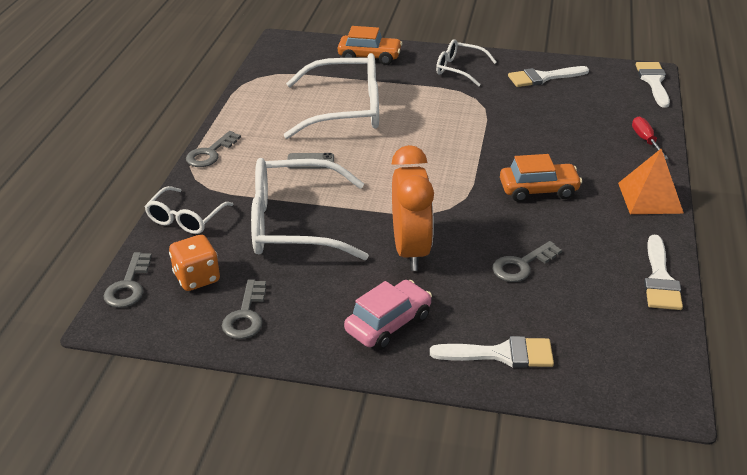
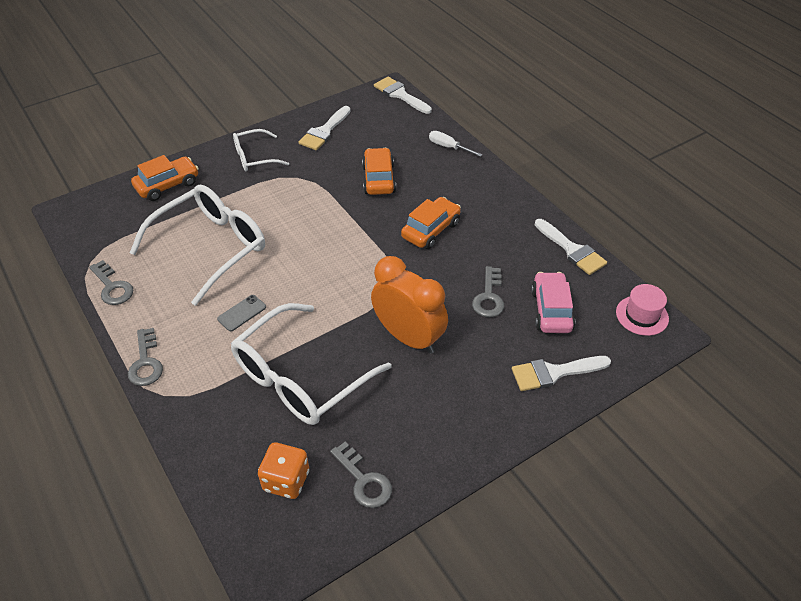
camera: 45 degrees left, 10 degrees up
(128, 285) = (239, 533): grey key -> grey key (112, 287)
(186, 219) = (206, 437): white glasses -> none
(388, 324) = (465, 406): pink car -> pink car (551, 310)
(501, 354) = (554, 373): white brush -> white brush turned 150 degrees counterclockwise
(543, 132) = (379, 179): none -> orange car
(645, 140) = (448, 147): red screwdriver -> white screwdriver
(650, 198) = (500, 192): orange pyramid -> none
(660, 371) = (642, 315): none -> pink hat

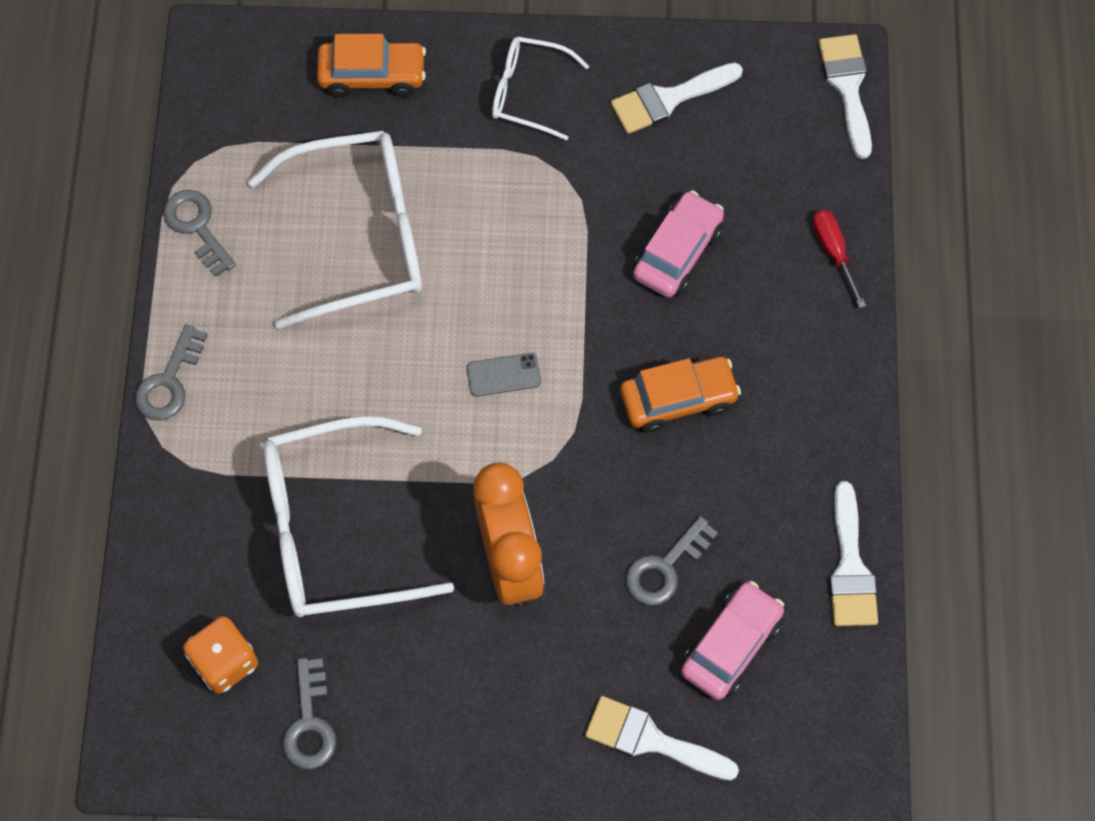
camera: 35 degrees right, 20 degrees up
(112, 287) = (197, 227): grey key -> grey key turned 150 degrees clockwise
(242, 313) = (329, 379): grey phone -> grey phone (503, 375)
(379, 179) = (677, 252): orange car -> pink car
(448, 147) = (833, 252): white screwdriver -> red screwdriver
(642, 315) = (847, 738): pink hat -> none

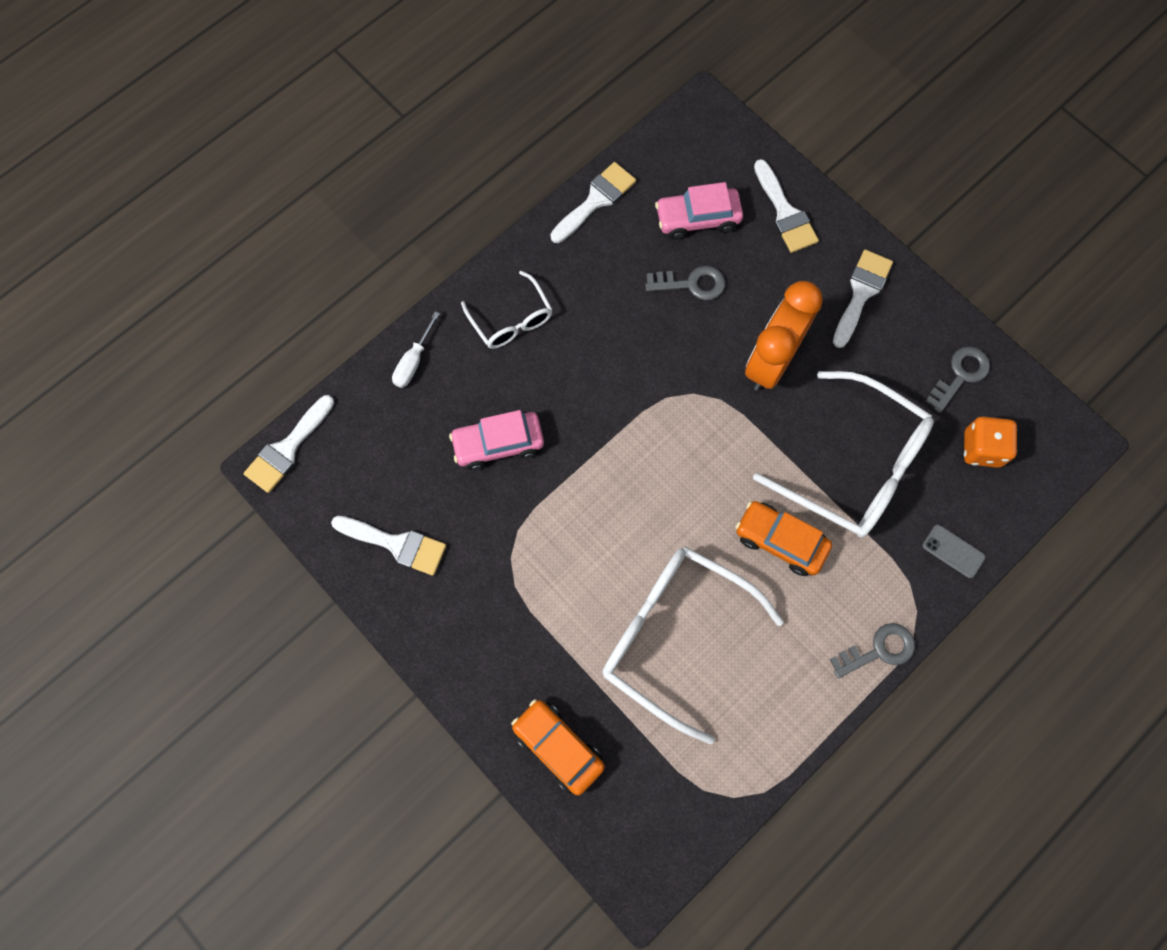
camera: 135 degrees left, 5 degrees up
(197, 227) = (772, 744): grey key -> none
(488, 721) = (861, 293): none -> white brush
(503, 375) = (673, 466): grey phone -> grey phone (953, 551)
(528, 92) = (474, 634): white glasses -> white glasses (511, 320)
(678, 399) = (590, 362): orange car -> orange car (780, 541)
(833, 252) = (413, 361): red screwdriver -> white screwdriver

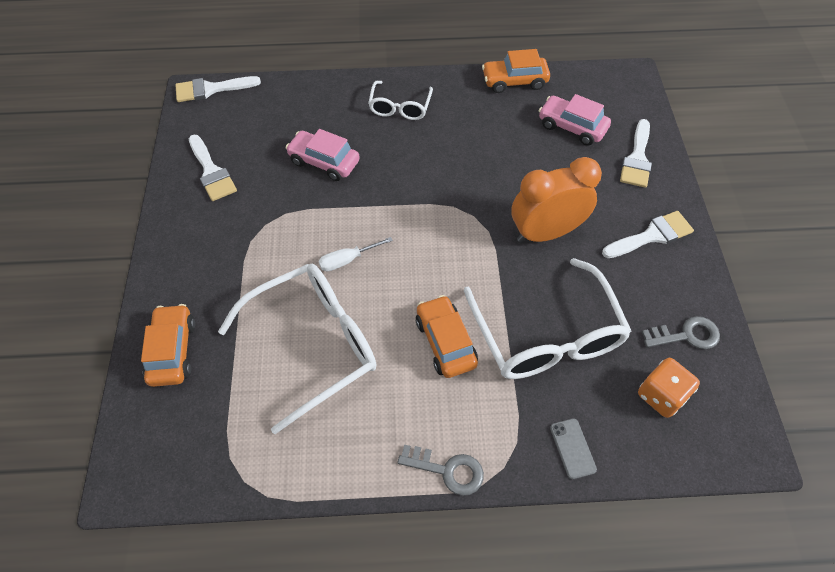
camera: 40 degrees right, 15 degrees down
(413, 361) = (323, 92): white screwdriver -> white screwdriver (347, 260)
(596, 200) = (514, 81): white brush -> orange car
(674, 636) = (314, 344): white glasses -> white glasses turned 75 degrees clockwise
(691, 284) = (533, 157): grey key -> none

